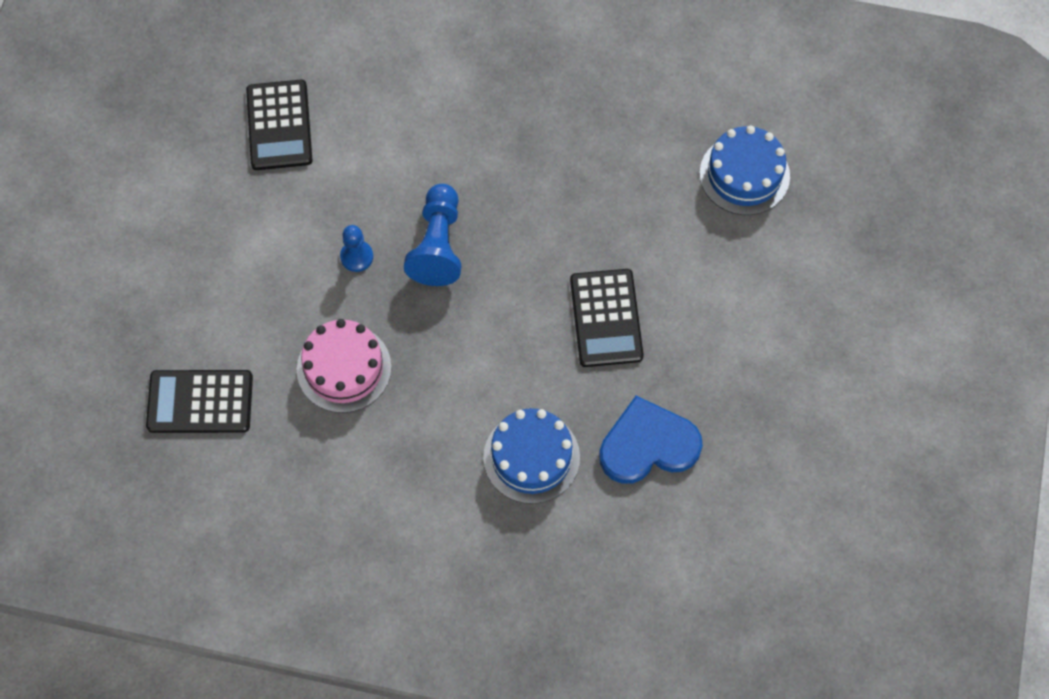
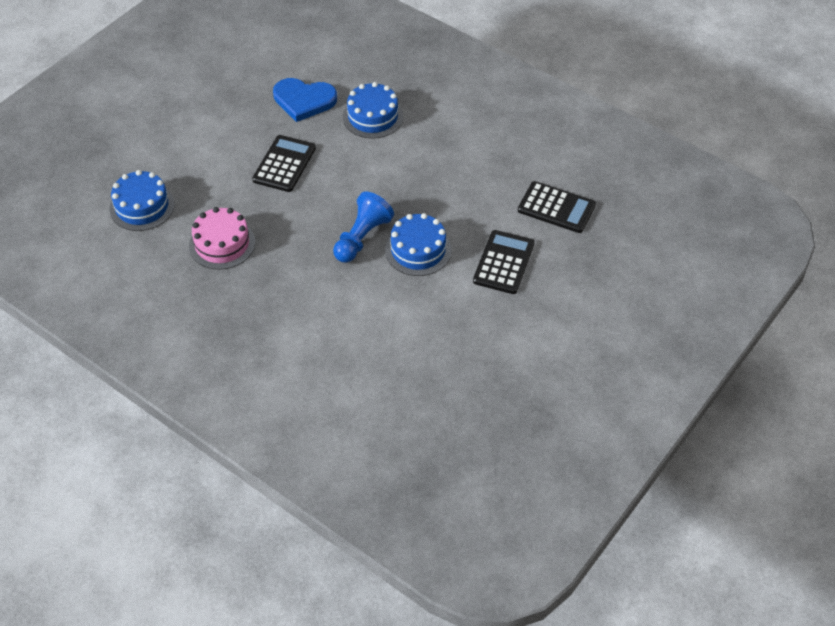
camera: 155 degrees left, 15 degrees down
(279, 125) = (429, 350): black calculator -> black calculator (503, 262)
(344, 368) = (458, 194): pink cake -> pink cake (222, 244)
(356, 257) = (418, 250): blue pawn -> blue cake

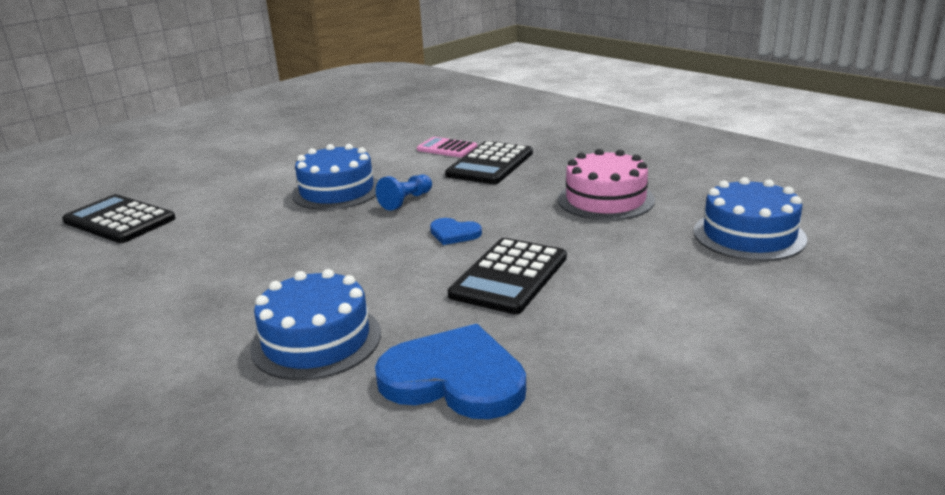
camera: 170 degrees left, 25 degrees down
(321, 201) = (454, 233): none -> blue heart
(348, 323) = (447, 148): none -> pink calculator
(362, 238) = (406, 201): blue pawn -> blue pawn, size x0.59
(503, 262) = (238, 181): black calculator -> black calculator (490, 164)

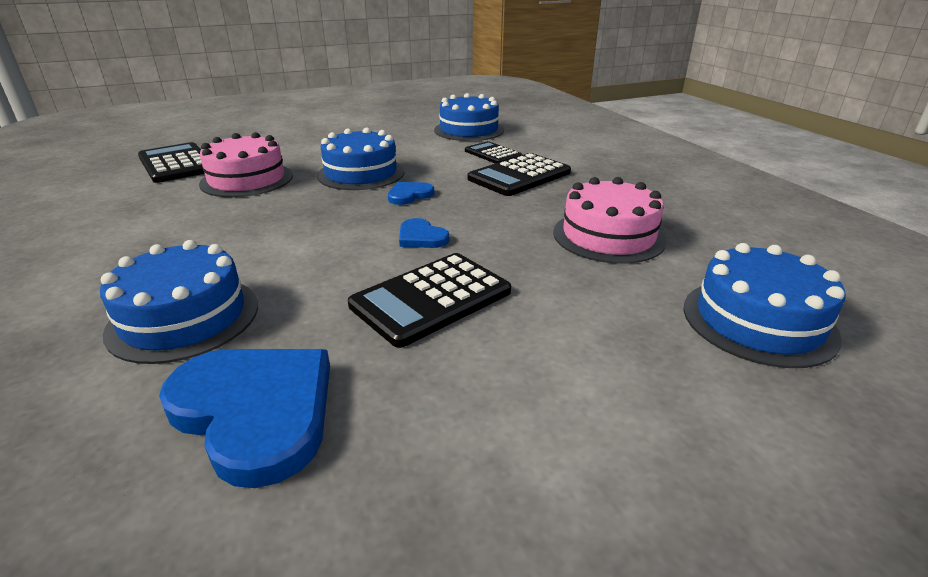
camera: 20 degrees right, 5 degrees up
(223, 220) = (247, 179): none -> pink cake
(400, 128) = (469, 130): none -> blue cake
(406, 201) = (409, 195): blue pawn -> blue heart
(447, 148) = (493, 154): pink calculator -> black calculator

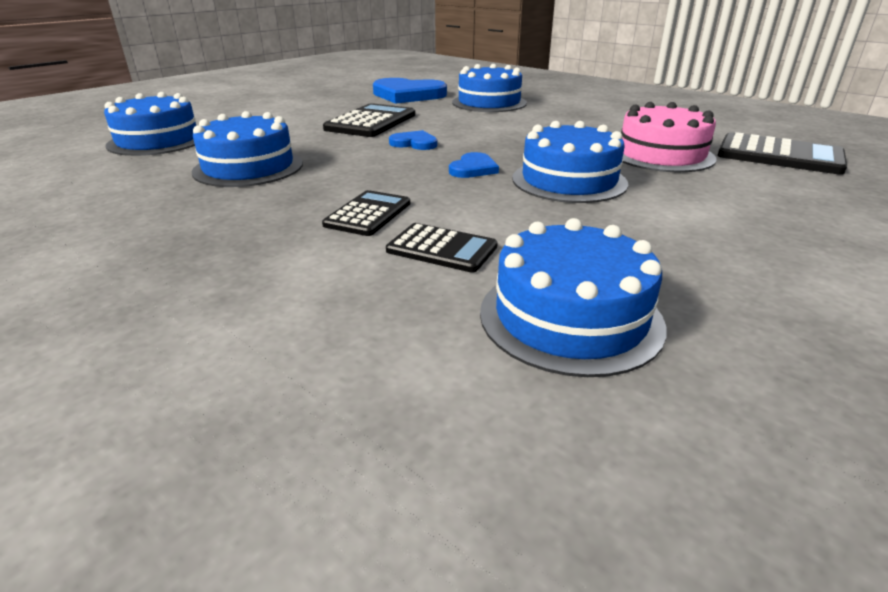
camera: 155 degrees right, 0 degrees up
(519, 176) = (368, 214): black calculator -> black calculator, size x0.62
(608, 236) = (248, 167): pink cake -> blue cake

